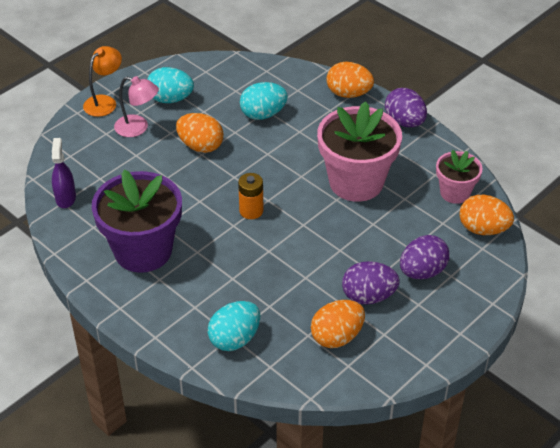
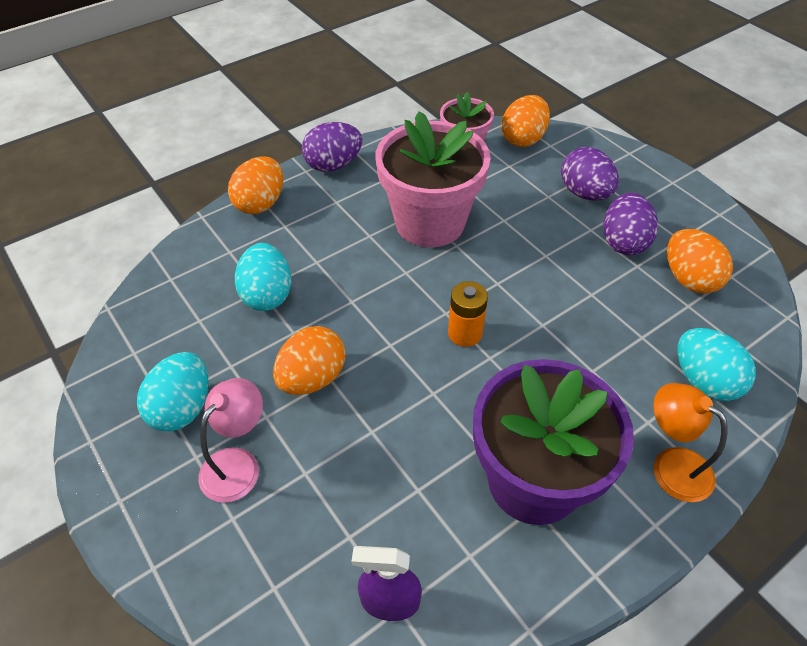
camera: 80 degrees left, 5 degrees up
(104, 102) = (144, 514): orange lamp -> orange lamp (671, 465)

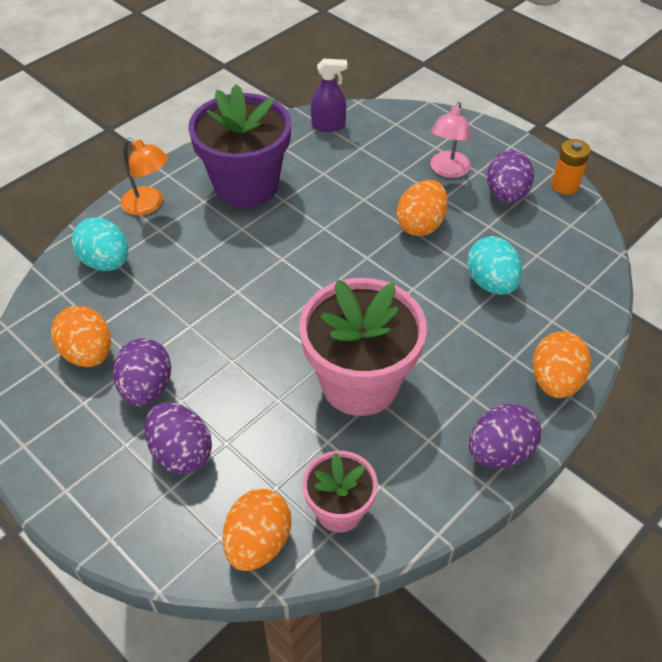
camera: 170 degrees right, 0 degrees up
(182, 408) = (506, 195): turquoise egg -> purple egg
(465, 333) = (305, 273): orange battery -> orange battery (565, 185)

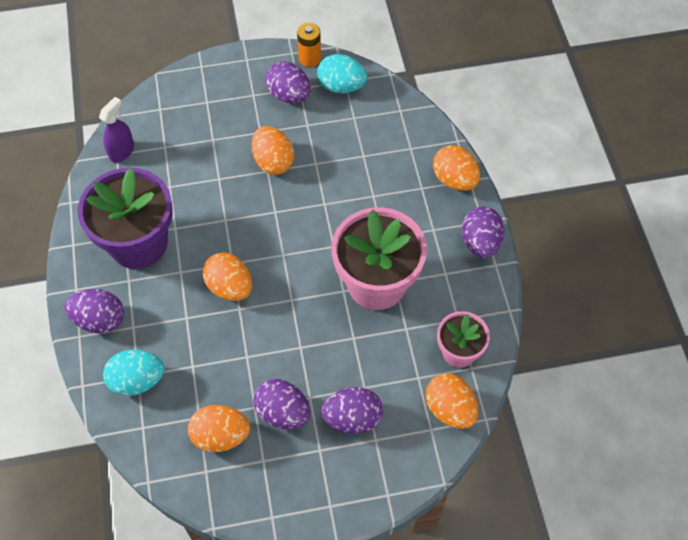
camera: 55 degrees left, 10 degrees up
(149, 205) = (100, 320): orange lamp -> purple egg
(254, 271) = (230, 287): none -> orange egg
(448, 170) = (237, 111): pink lamp -> none
(491, 283) = (356, 158): turquoise egg -> turquoise egg (341, 86)

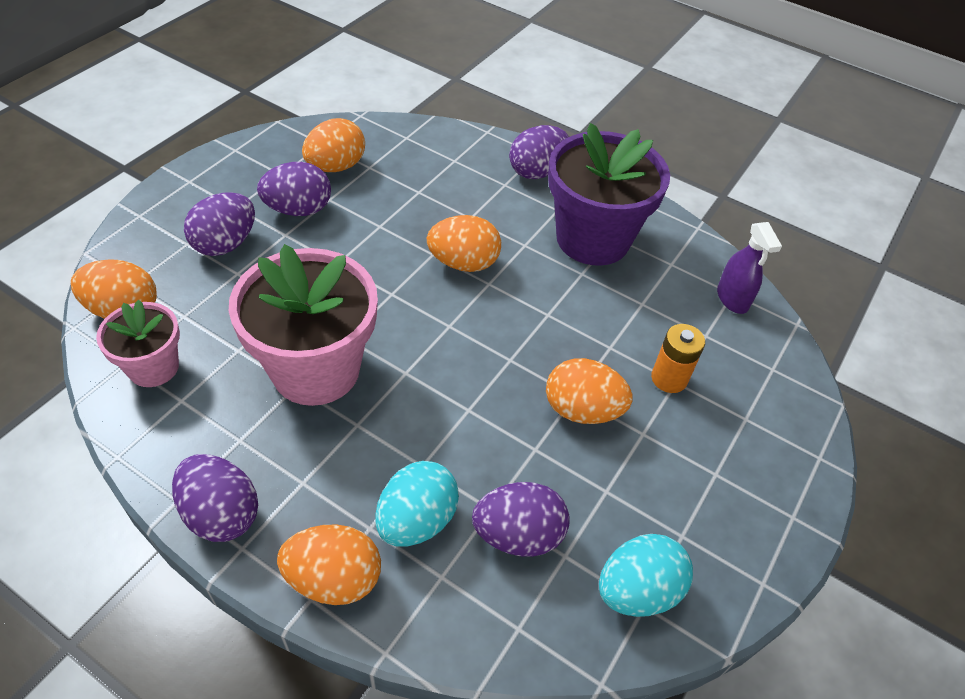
camera: 130 degrees right, 10 degrees down
(137, 381) = (450, 157): turquoise egg -> turquoise egg (416, 520)
(289, 95) = (678, 512): purple egg -> purple egg (518, 535)
(309, 58) = (732, 597): orange battery -> orange battery (669, 378)

